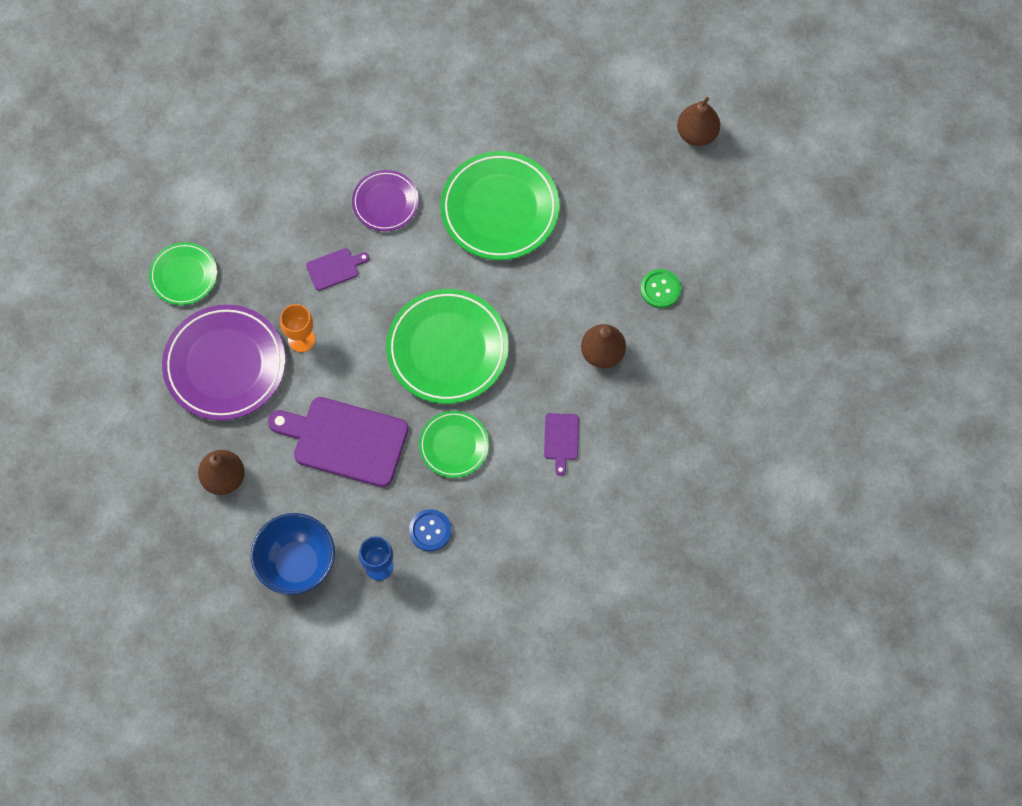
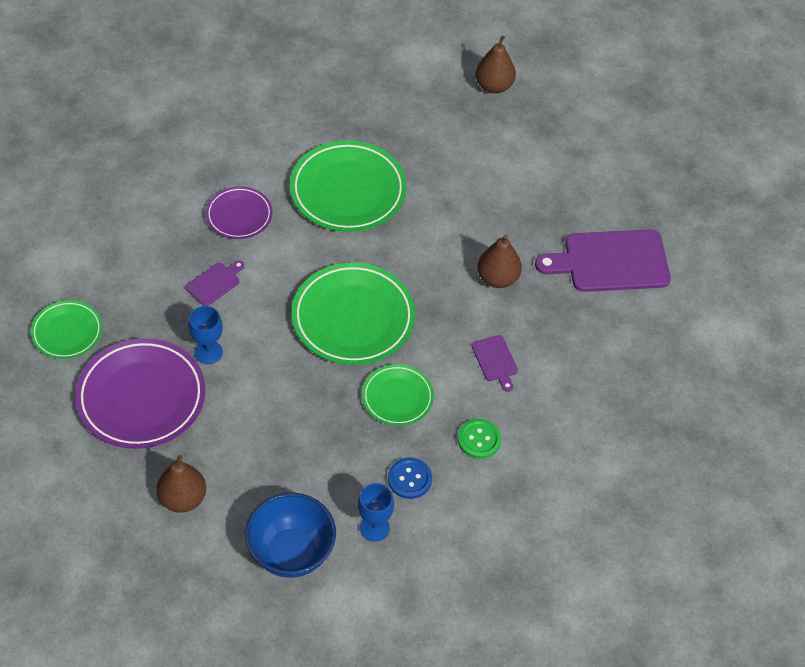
camera: 25 degrees left, 15 degrees down
(301, 339) = (208, 352): orange goblet -> blue goblet
(345, 440) = (290, 426): purple cutting board -> purple cutting board (610, 262)
(660, 289) = (523, 212): green button -> green button (479, 439)

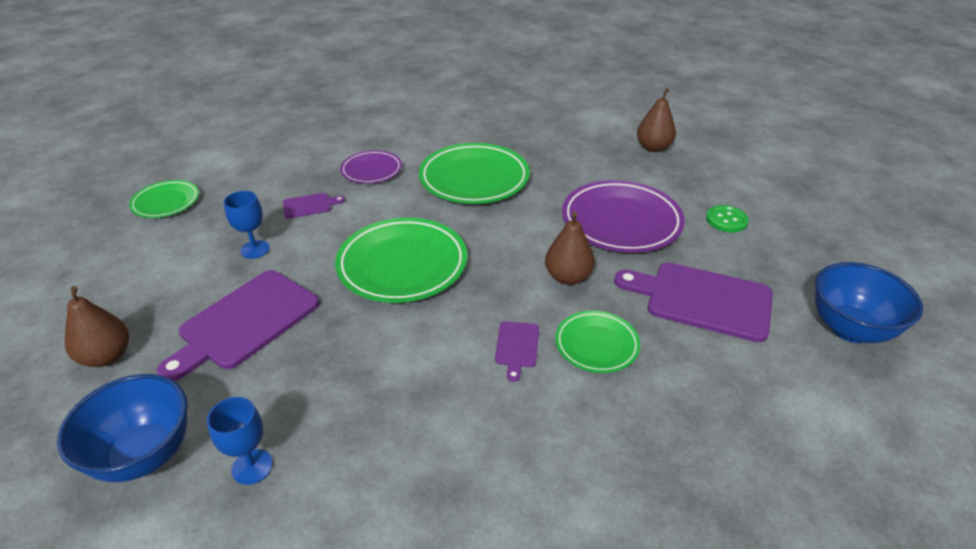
camera: 30 degrees right, 15 degrees down
(141, 397) = (167, 263): purple plate -> purple plate (621, 221)
(267, 425) = (245, 322): none -> purple cutting board
(397, 397) = (388, 344): green plate -> green plate (596, 345)
(409, 479) = (335, 429): blue button -> none
(479, 439) = (443, 418): green button -> green button (726, 220)
(724, 249) = (850, 329): none -> blue bowl

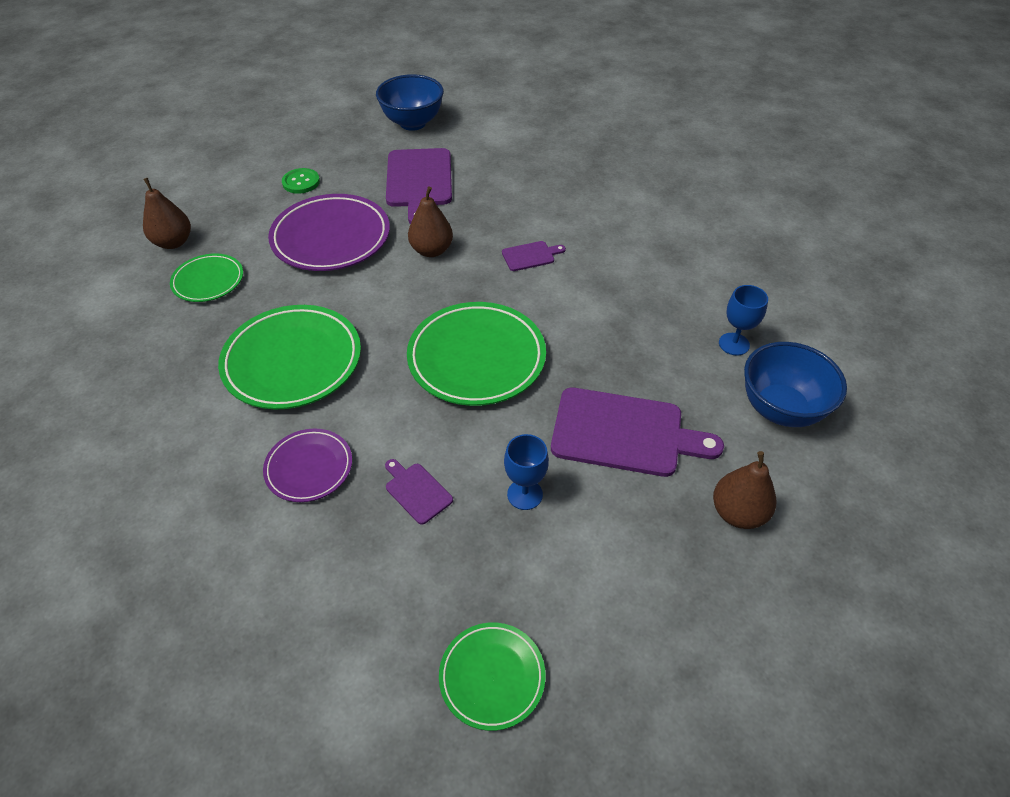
camera: 115 degrees left, 10 degrees up
(596, 345) = (501, 219): green plate -> green plate (208, 281)

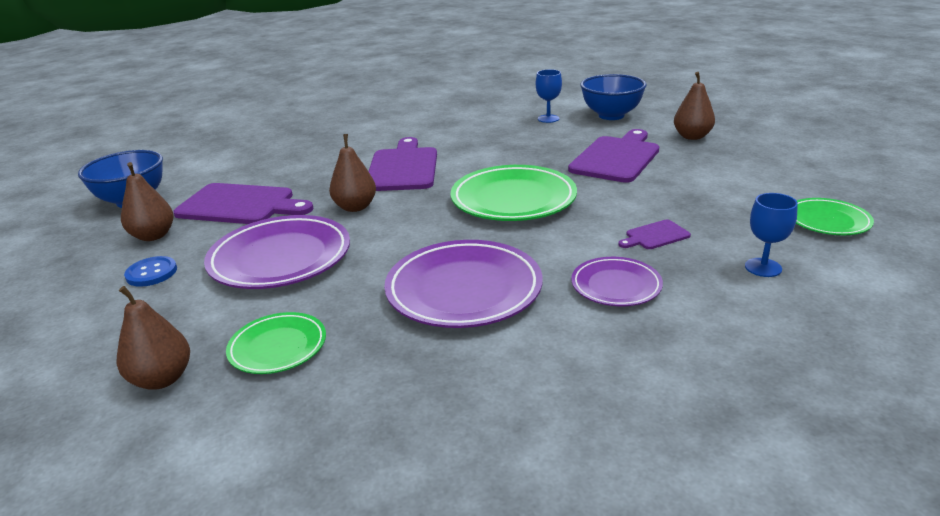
camera: 70 degrees left, 20 degrees down
(292, 361) = (464, 290): green plate -> purple plate
(301, 182) = (151, 273): green button -> blue button
(356, 159) = (153, 236): none -> brown pear
(525, 494) = (666, 195): blue goblet -> blue goblet (763, 267)
(530, 256) = (403, 168): purple cutting board -> purple cutting board, size x2.14

